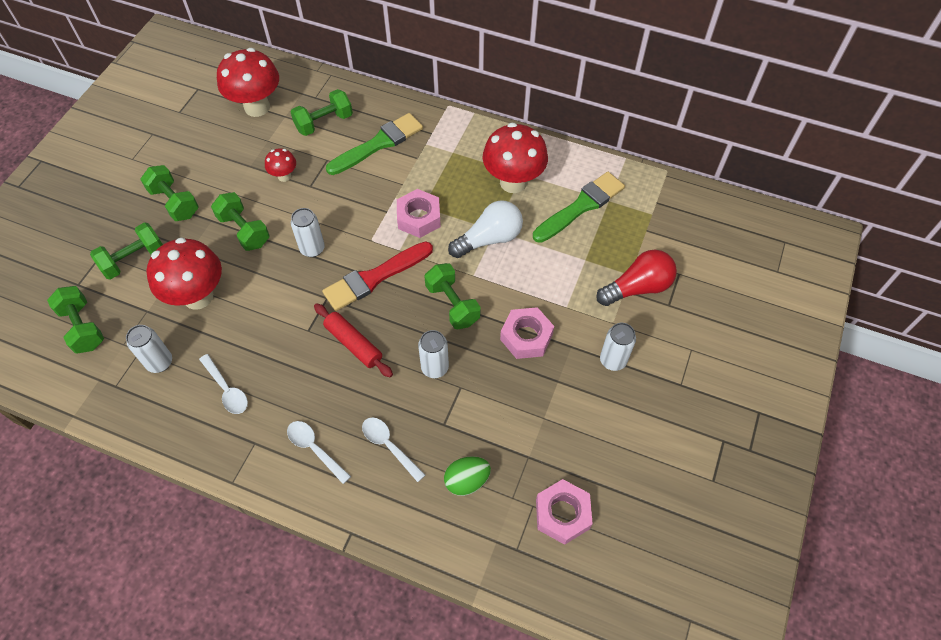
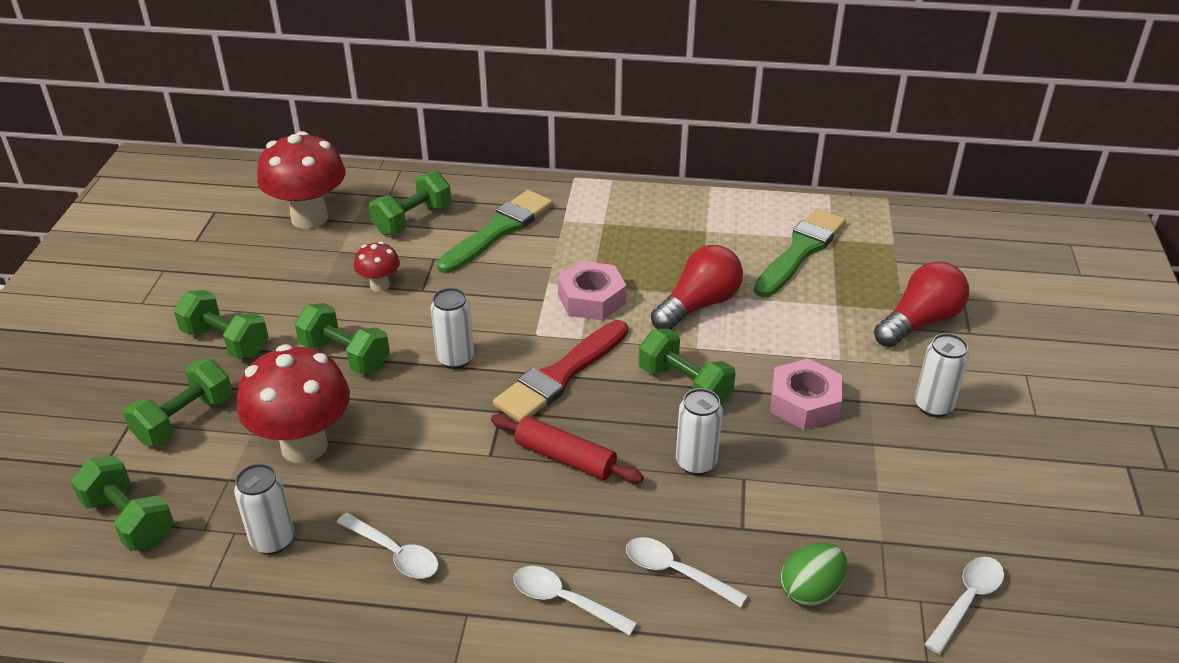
camera: 15 degrees left, 20 degrees down
(489, 239) = (699, 305): white light bulb -> red light bulb
(513, 182) = (699, 241): red mushroom -> none
(562, 514) = (967, 601): pink nut -> white spoon

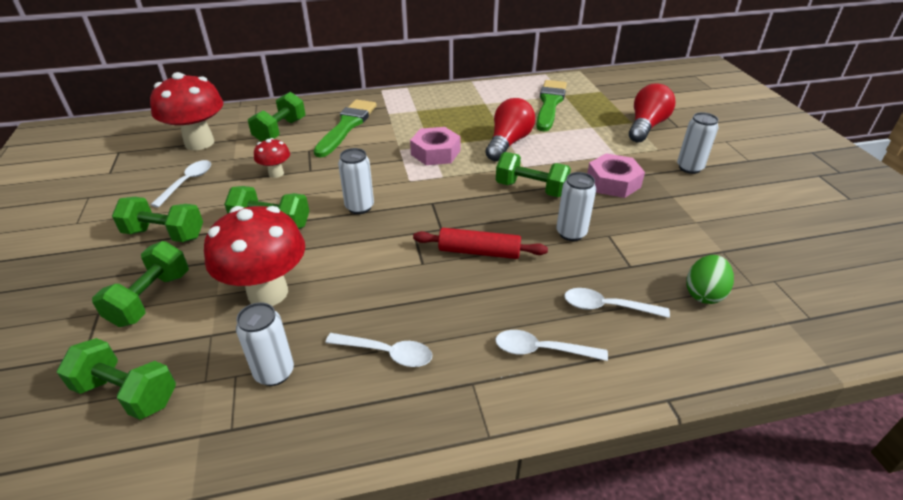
camera: 20 degrees left, 0 degrees up
(560, 375) = (443, 201): red brush -> none
(967, 601) = (801, 273): white spoon -> white spoon (187, 182)

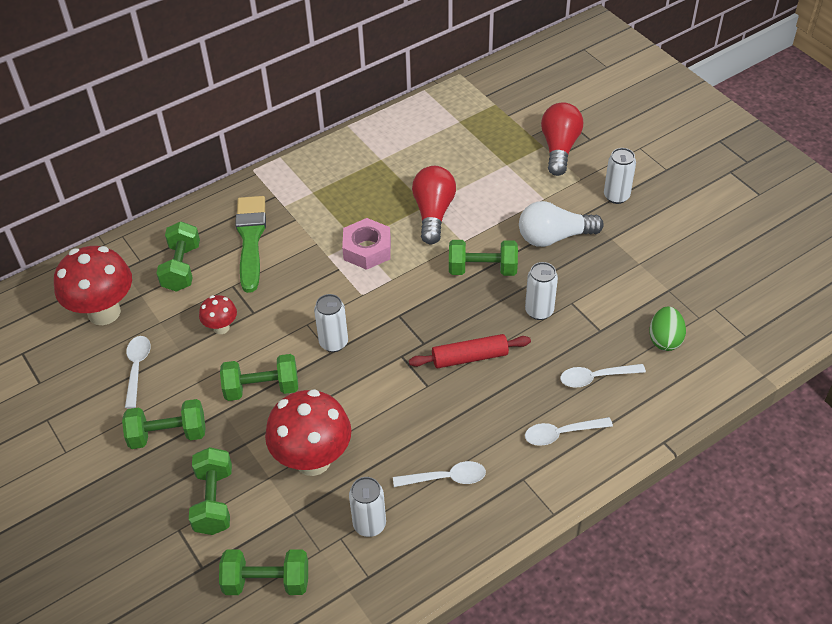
camera: 20 degrees left, 10 degrees up
(550, 104) = (450, 140): green brush -> none
(613, 182) = (554, 237): pink nut -> white light bulb

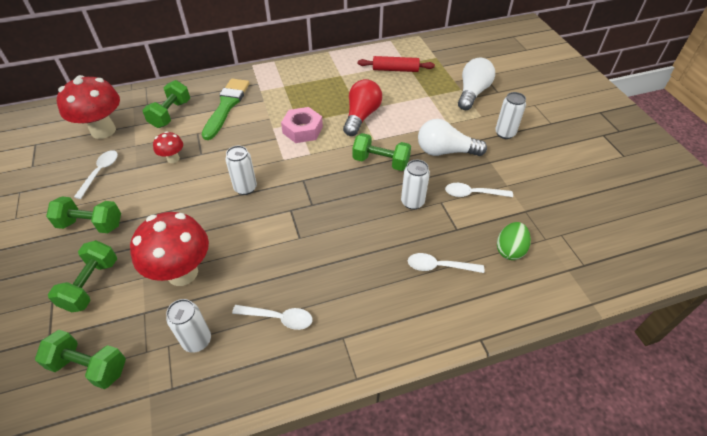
camera: 15 degrees right, 0 degrees up
(262, 388) = (176, 208): green dumbbell -> none
(470, 357) = (342, 224): red rolling pin -> red rolling pin (395, 69)
(559, 148) = (472, 93): red light bulb -> white light bulb
(561, 433) = (392, 306): white spoon -> white spoon (473, 193)

